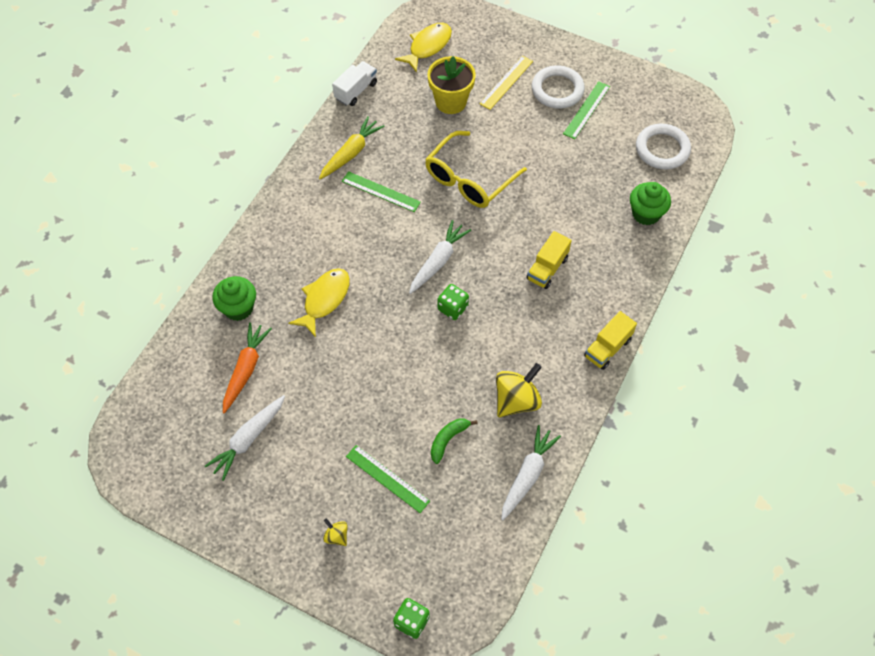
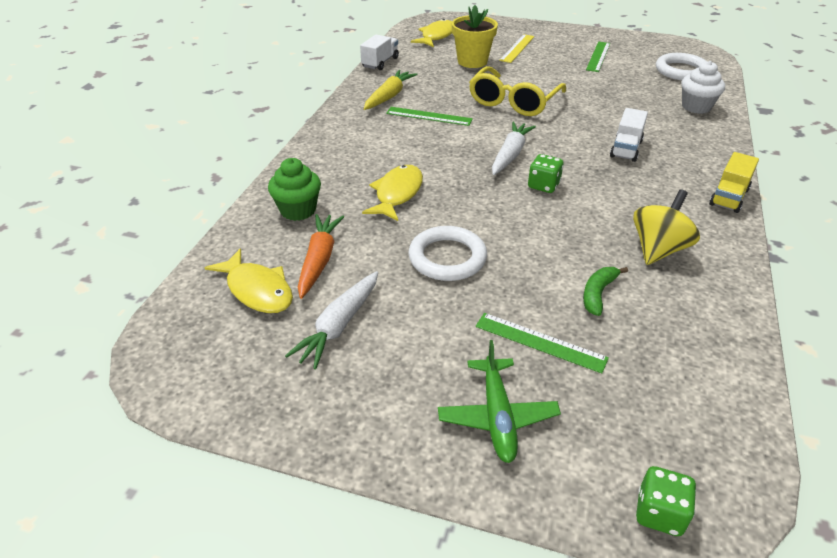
camera: 10 degrees left, 20 degrees down
(195, 394) = (257, 290): none -> yellow fish
(336, 536) = (497, 417): yellow spinning top -> green plane
(527, 475) = (716, 315): white carrot -> none
(547, 268) = (626, 149): yellow truck -> white truck
(557, 90) = (565, 48): white ring -> white ring (447, 258)
(646, 214) = (696, 107): green cupcake -> white cupcake

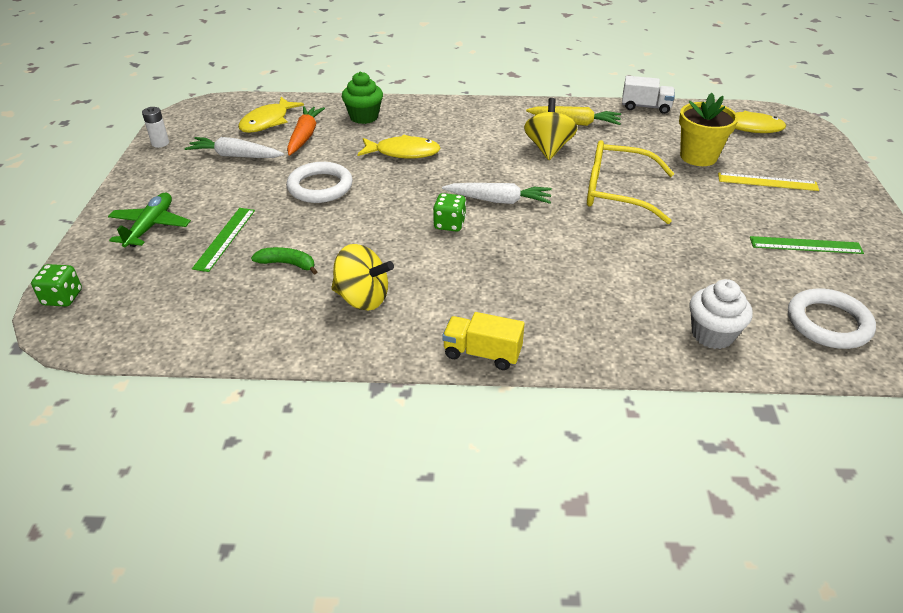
camera: 75 degrees right, 0 degrees up
(254, 410) = (160, 143): none -> white battery
(319, 260) = (305, 136): orange carrot -> orange carrot turned 75 degrees counterclockwise
(429, 116) = (548, 148): green ruler -> yellow spinning top
(497, 417) = (150, 226): green plane -> green plane turned 120 degrees clockwise
(626, 149) = (554, 274): white truck -> none

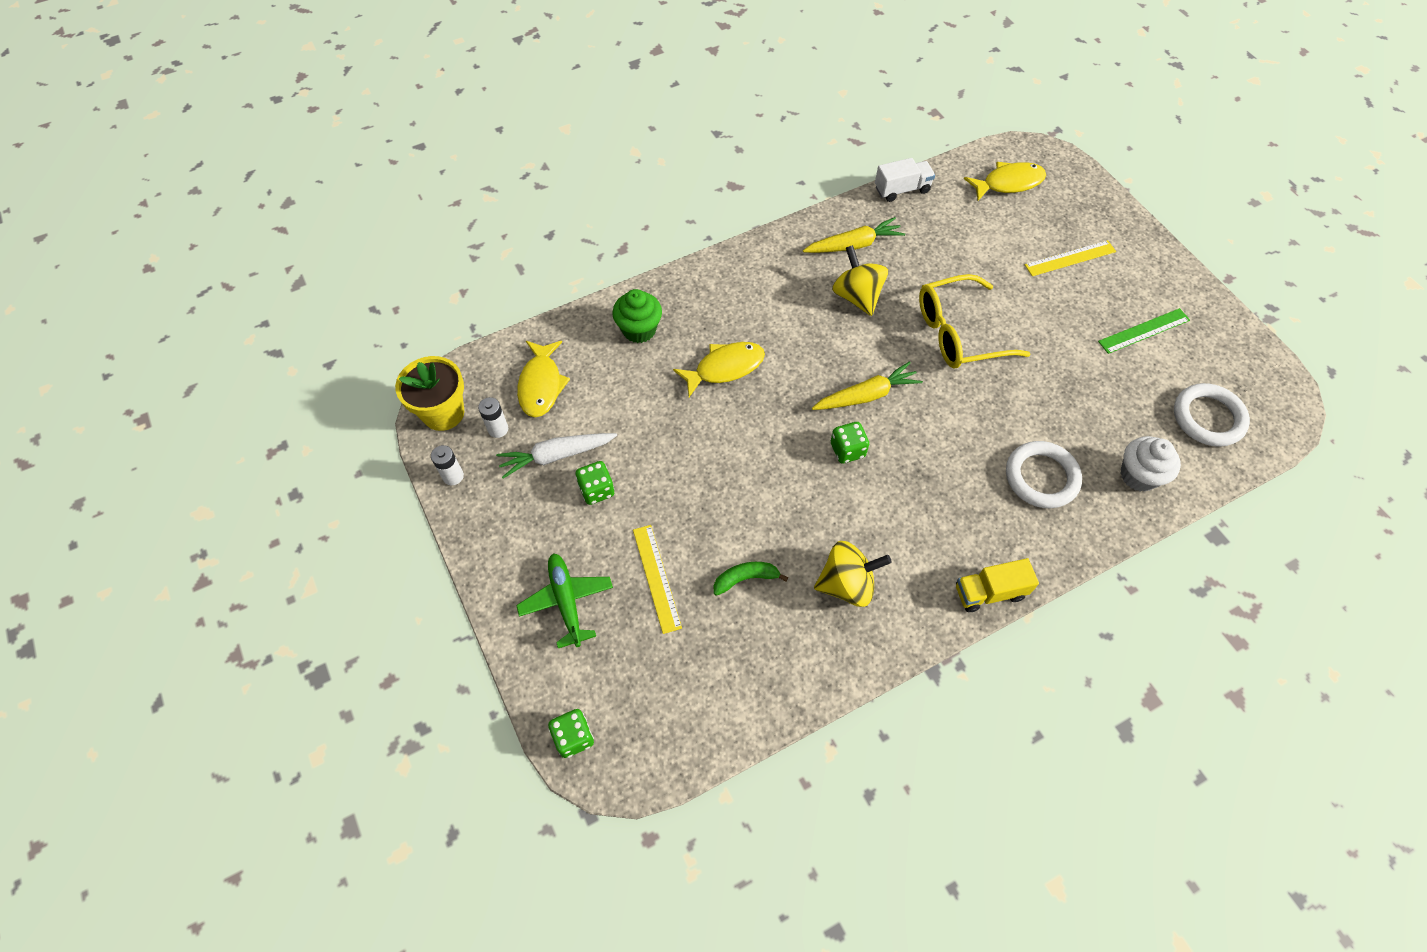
camera: 30 degrees left, 20 degrees up
(215, 132) = (498, 429): none -> white battery
(225, 238) = (656, 578): green ruler -> yellow ruler
(240, 181) = (596, 490): none -> green dice
(305, 136) = (603, 390): orange carrot -> none
(320, 187) = (685, 459): white ring -> white ring (1041, 477)
(499, 201) = (866, 395): white carrot -> yellow carrot
(698, 157) = (994, 248): yellow flower pot -> yellow flower pot (443, 413)

